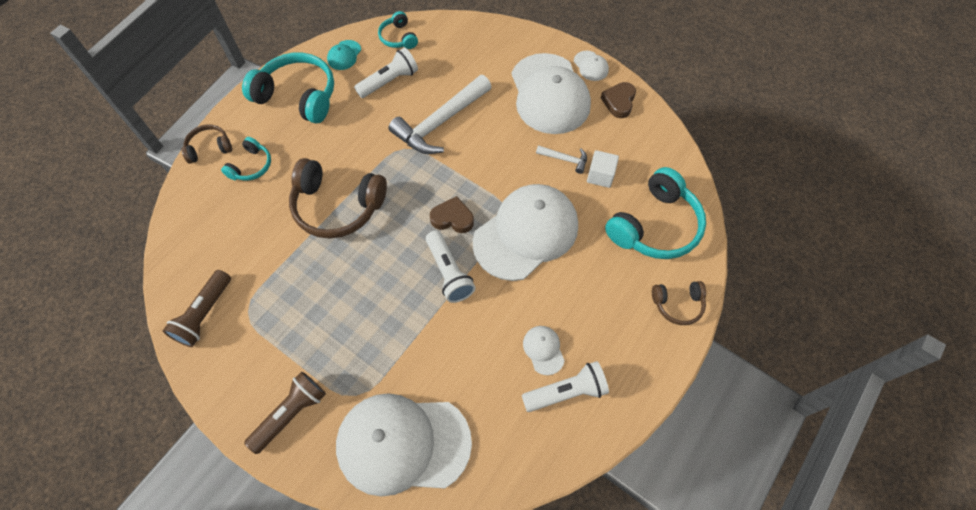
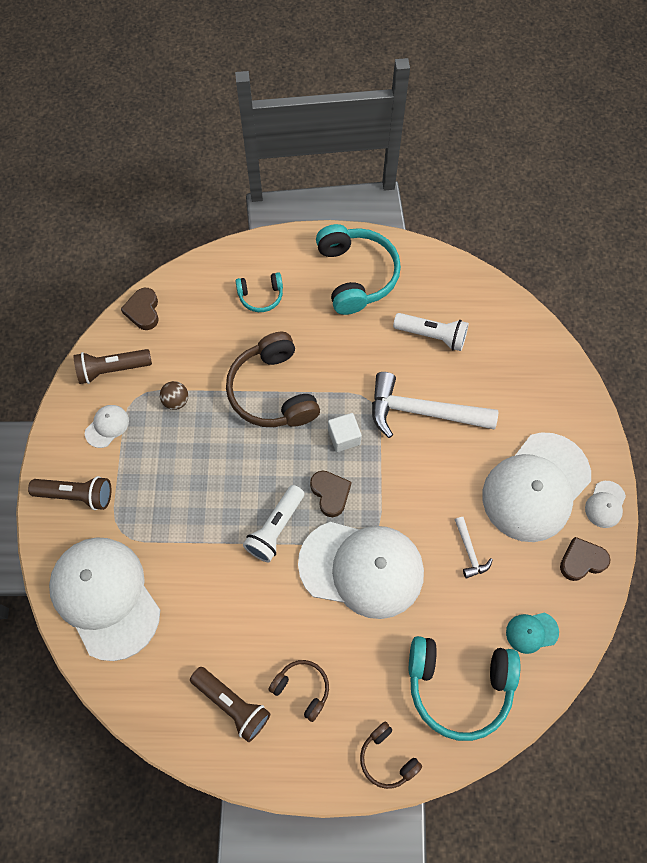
camera: 55 degrees right, 5 degrees up
(176, 258) = (143, 311): none -> brown heart
(209, 148) = (253, 251): brown headphones -> brown headphones (302, 688)
(280, 281) = (176, 401): none -> brown ball
(344, 55) = (429, 277): turquoise cap -> turquoise cap (531, 632)
(398, 38) = (488, 306): turquoise headphones -> none
(543, 350) = (258, 659): white cap -> white cap (107, 426)
(566, 392) = (232, 704): white flashlight -> brown flashlight
(600, 176) = (476, 597): white cube -> white cube (344, 437)

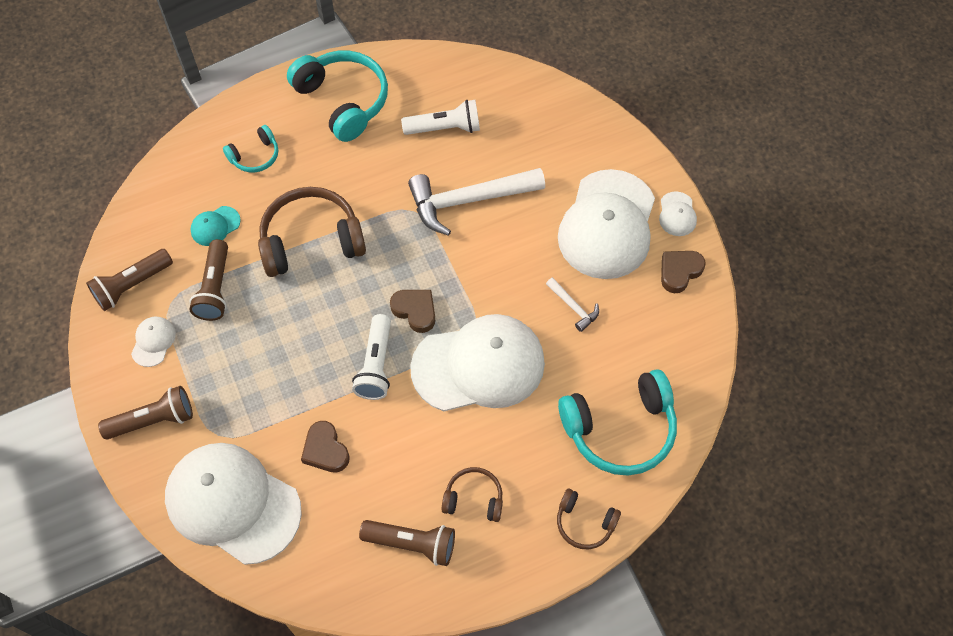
camera: 25 degrees left, 5 degrees down
(143, 311) = (137, 217): brown heart -> brown heart (325, 450)
(176, 401) = (215, 288): brown ball -> brown flashlight
(272, 391) = (311, 240): brown headphones -> brown headphones turned 120 degrees clockwise
(344, 437) = (403, 254): white cube -> none
(531, 632) = (664, 353): turquoise cap -> turquoise cap (215, 226)

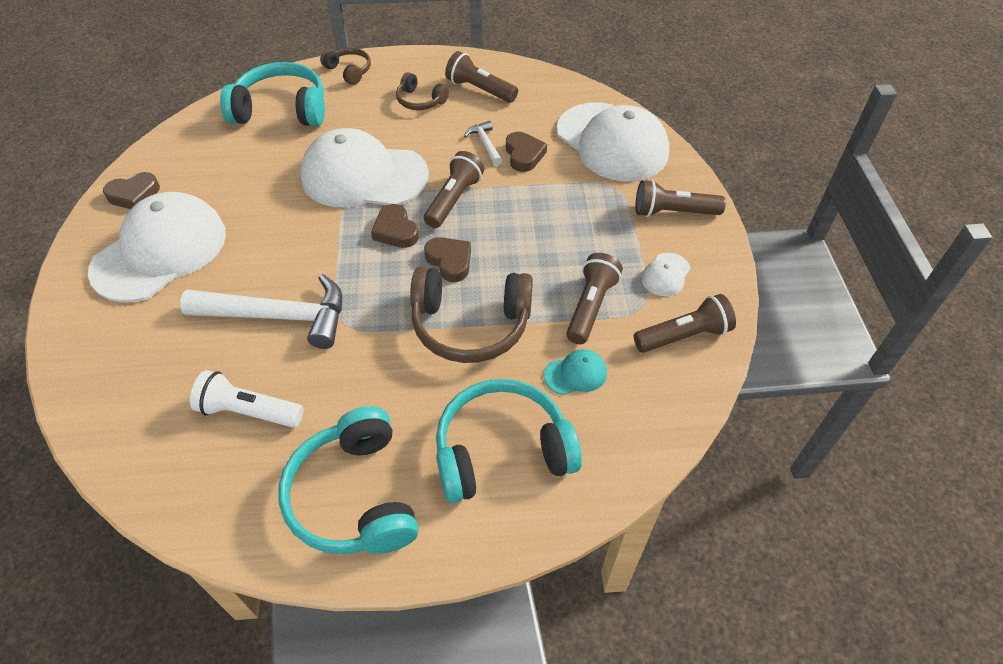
camera: 160 degrees left, 10 degrees down
(255, 156) = (502, 450): turquoise headphones -> turquoise headphones, size x1.92
(352, 294) = (450, 261): none -> brown heart
(376, 365) = (454, 199): white flashlight -> brown flashlight
(573, 307) = (250, 194): white hammer -> white hammer (485, 144)
(677, 214) = (87, 241): white cap -> none

